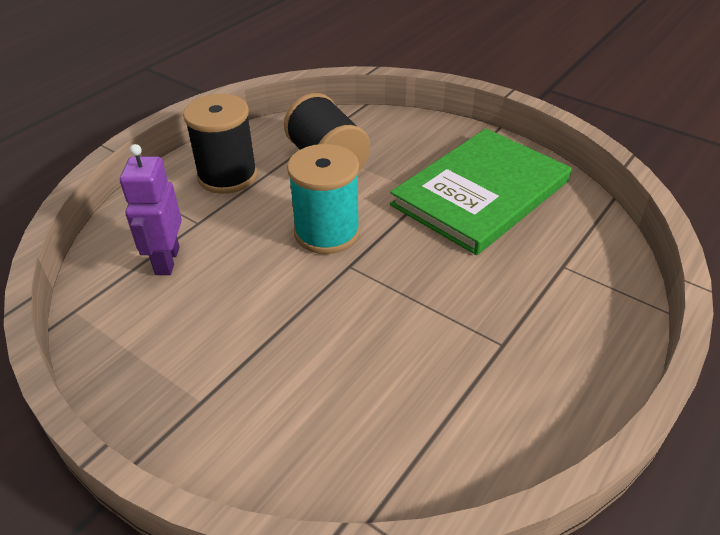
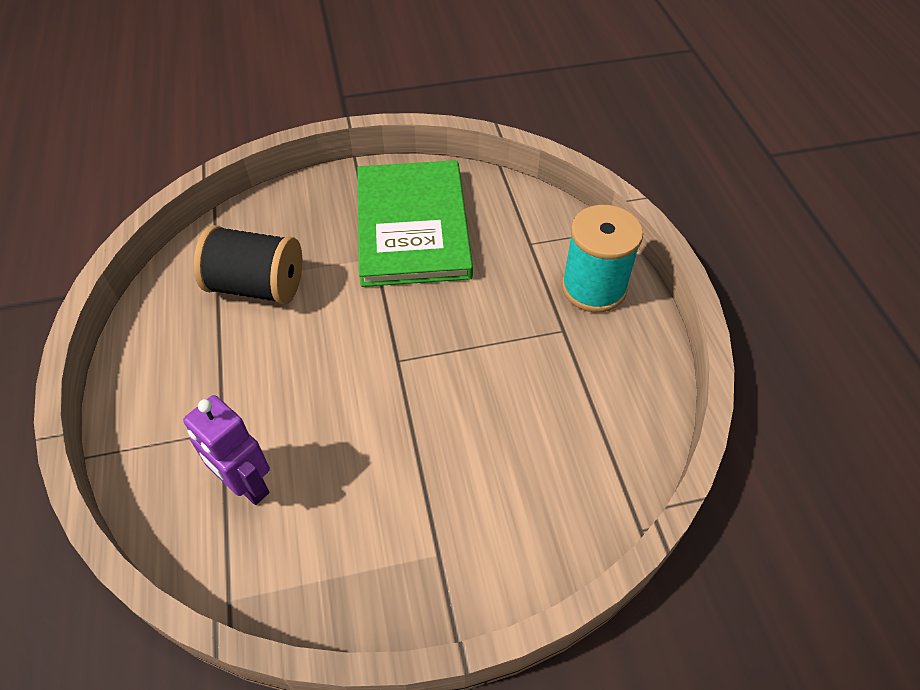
camera: 50 degrees left, 10 degrees up
(227, 176) = (185, 368): black spool -> none
(327, 232) = (345, 348): turquoise spool -> turquoise spool (593, 288)

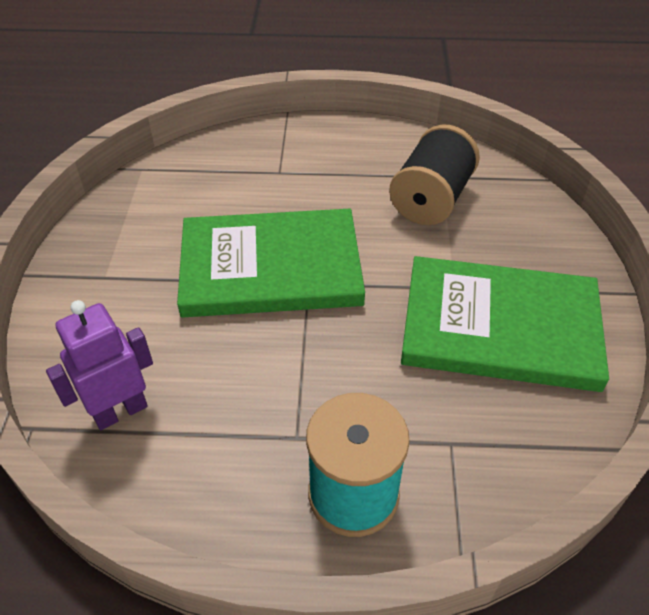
camera: 105 degrees right, 5 degrees down
(246, 485) = (224, 181): purple robot -> purple robot (120, 411)
(384, 396) = (270, 267): none -> green book

